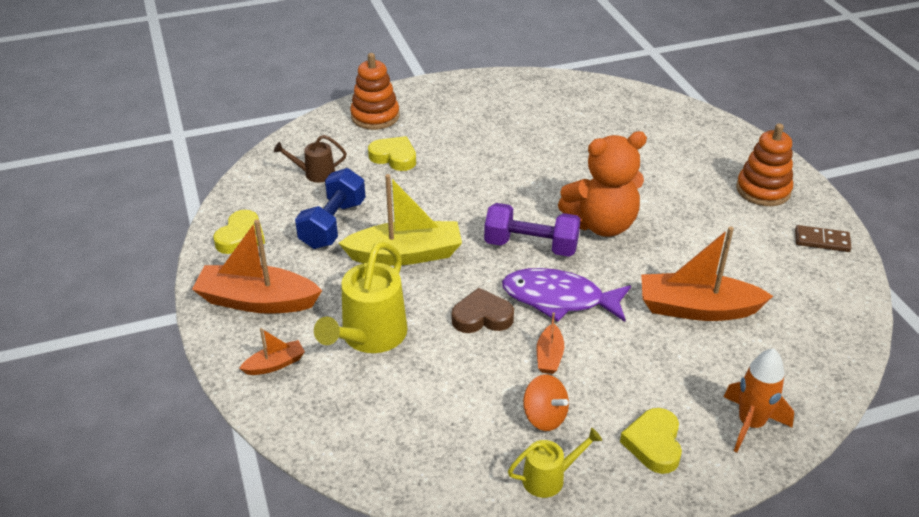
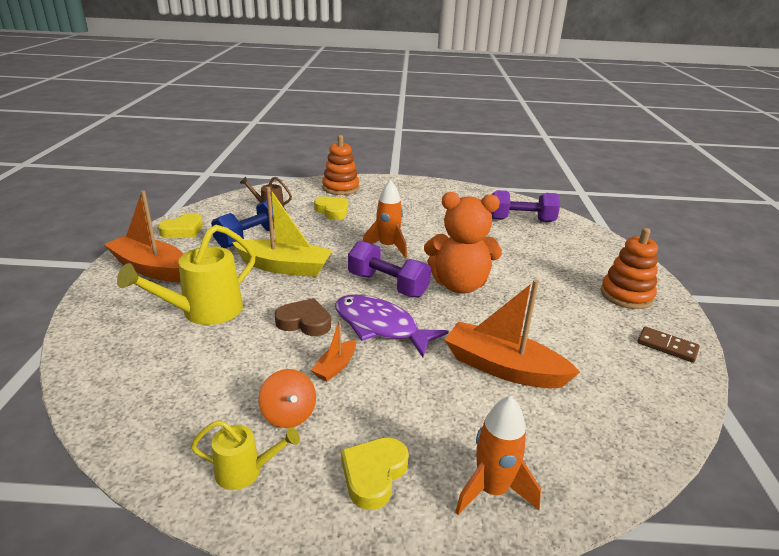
camera: 20 degrees right, 10 degrees down
(275, 364) = (118, 310): orange boat -> none
(495, 194) = (387, 247): none -> orange rocket
(612, 114) = (521, 220): none -> purple dumbbell

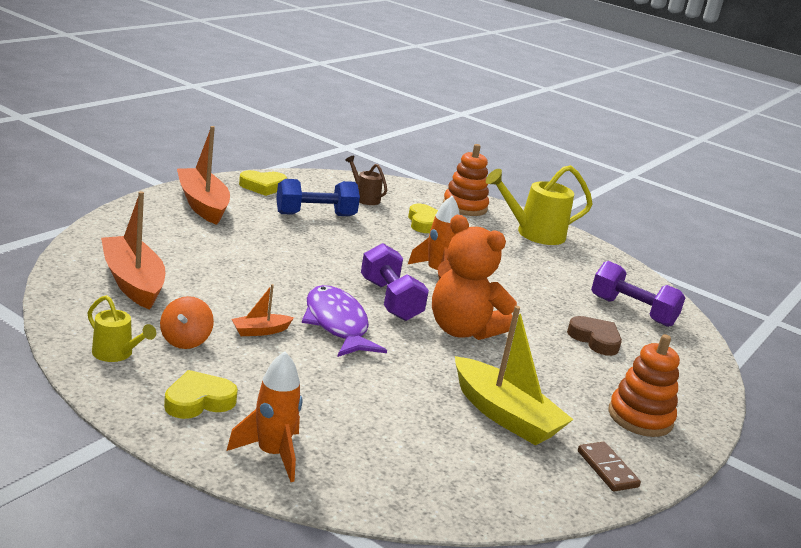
camera: 30 degrees right, 5 degrees down
(204, 312) = (206, 251): yellow watering can -> yellow watering can (533, 233)
(285, 267) = (314, 248): yellow boat -> yellow boat (504, 415)
(304, 322) = (277, 293): brown heart -> brown heart (595, 339)
(503, 368) = (404, 400): orange boat -> orange boat (133, 282)

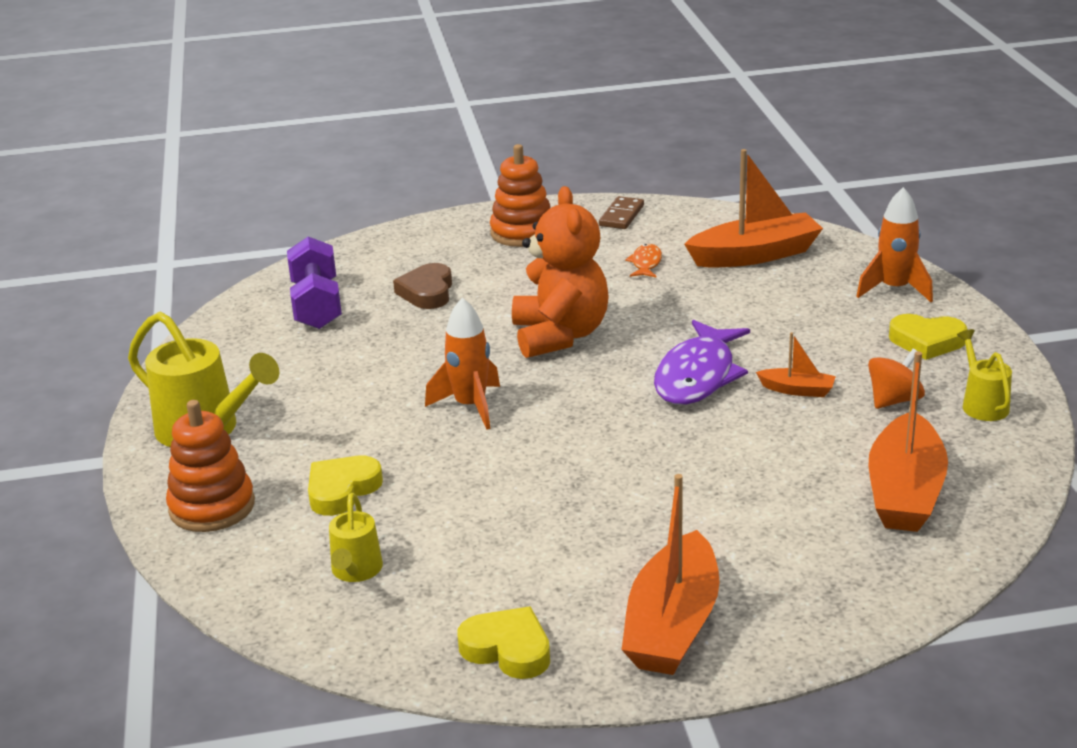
camera: 130 degrees left, 5 degrees up
(315, 215) = (500, 551): blue dumbbell -> none
(364, 198) = (355, 572): brown watering can -> yellow watering can
(390, 300) = (591, 387): purple dumbbell -> none
(435, 457) = (755, 255): none -> orange boat
(504, 415) = (646, 263): yellow boat -> orange fish

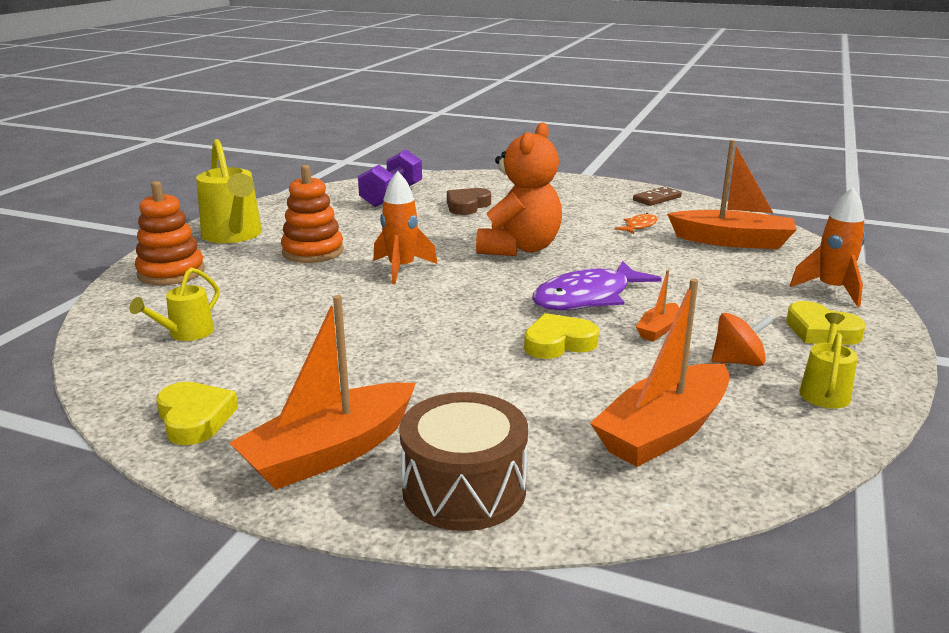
camera: 30 degrees right, 5 degrees down
(342, 490) = (253, 288): yellow heart -> yellow heart (558, 343)
(522, 233) = (574, 192): orange stacking toy -> orange stacking toy (313, 252)
(797, 390) = (658, 329): orange boat -> orange boat turned 75 degrees clockwise
(816, 607) = (464, 489): none -> brown drum

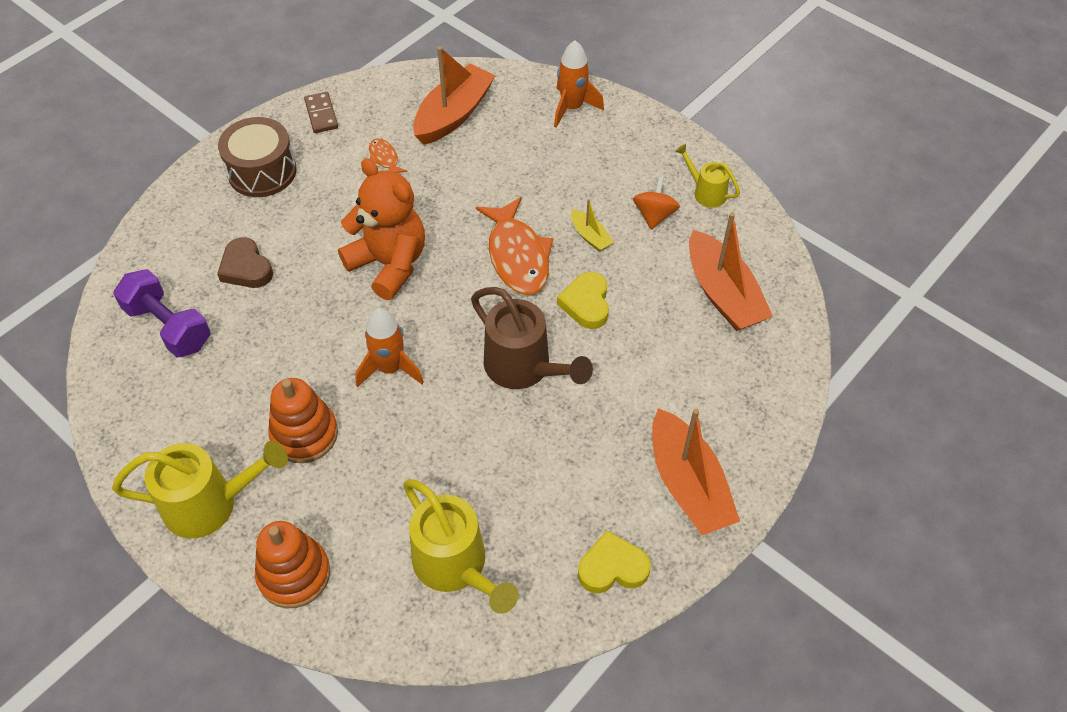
camera: 70 degrees left, 30 degrees up
(185, 334) = (456, 567): yellow watering can -> yellow watering can, size x1.82
(443, 325) = (525, 369): none -> brown watering can
(464, 489) = (752, 419): brown drum -> brown drum (262, 171)
(588, 298) = (517, 256): purple fish -> orange fish
(658, 329) = (590, 236): orange boat -> yellow boat
(821, 331) = (630, 150): yellow heart -> none

